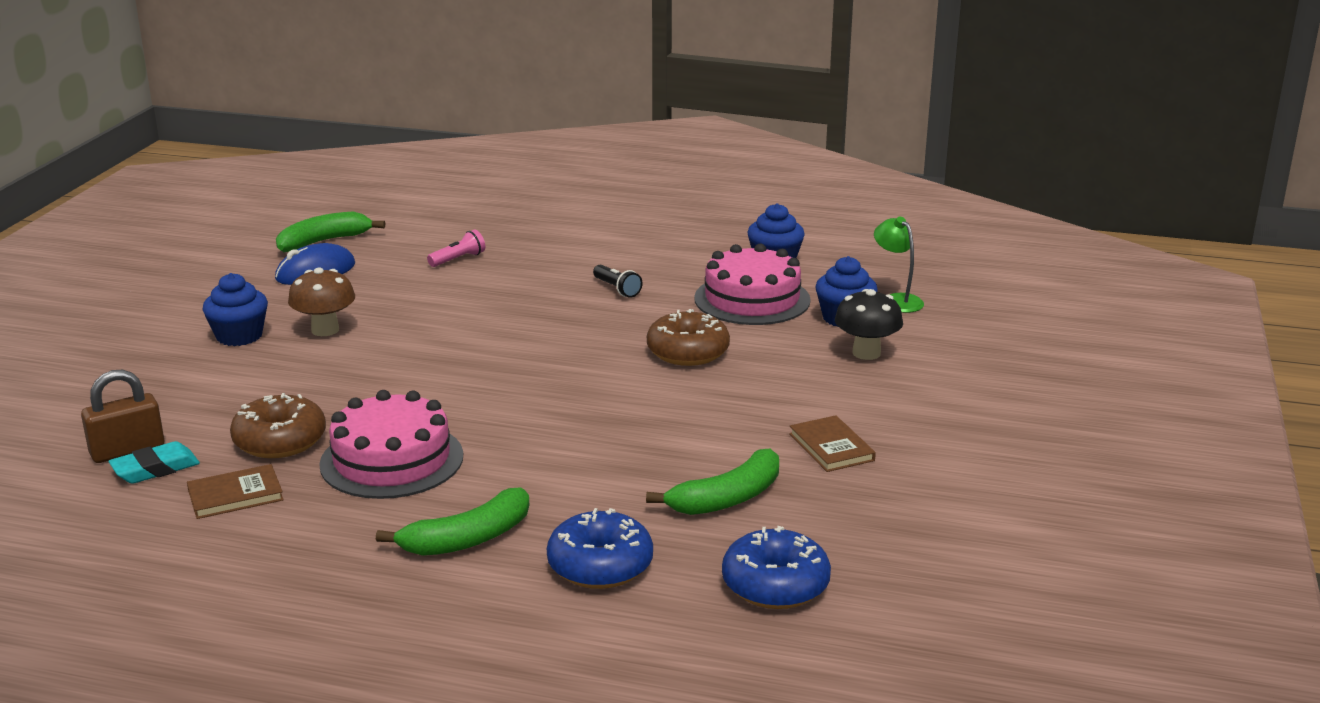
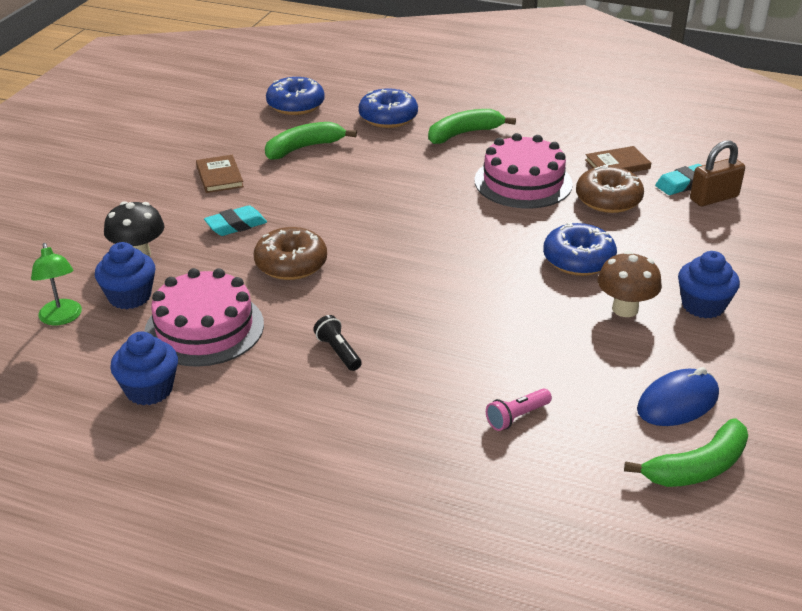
camera: 175 degrees left, 10 degrees up
(354, 370) = (578, 260): none -> blue donut
(772, 387) = (236, 225): none -> turquoise eraser

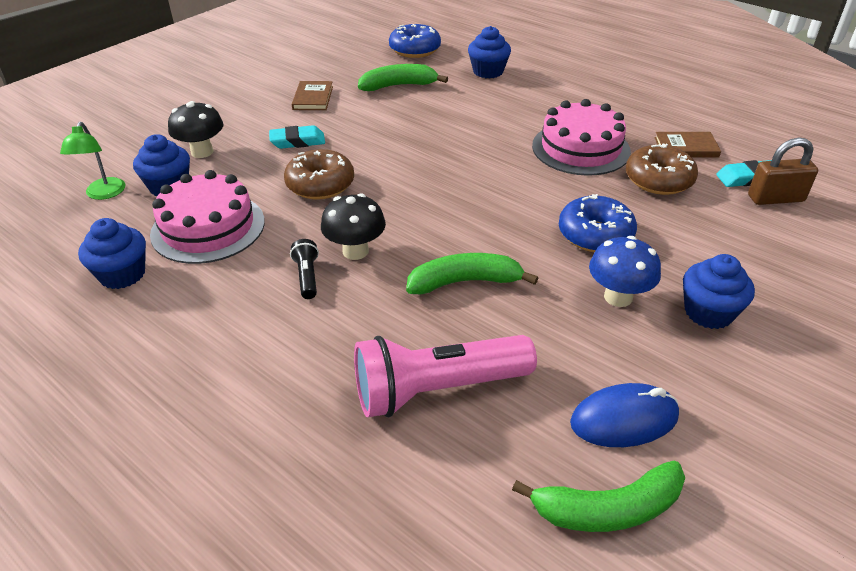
camera: 20 degrees right, 5 degrees up
(369, 319) = (355, 251): none -> black mushroom
(388, 118) = (488, 71): blue donut -> blue cupcake
(464, 134) = (549, 95): green banana -> green banana (465, 282)
(517, 417) = (437, 390): pink flashlight -> pink flashlight, size x2.28
(625, 309) = (618, 297): brown mushroom -> blue mushroom

